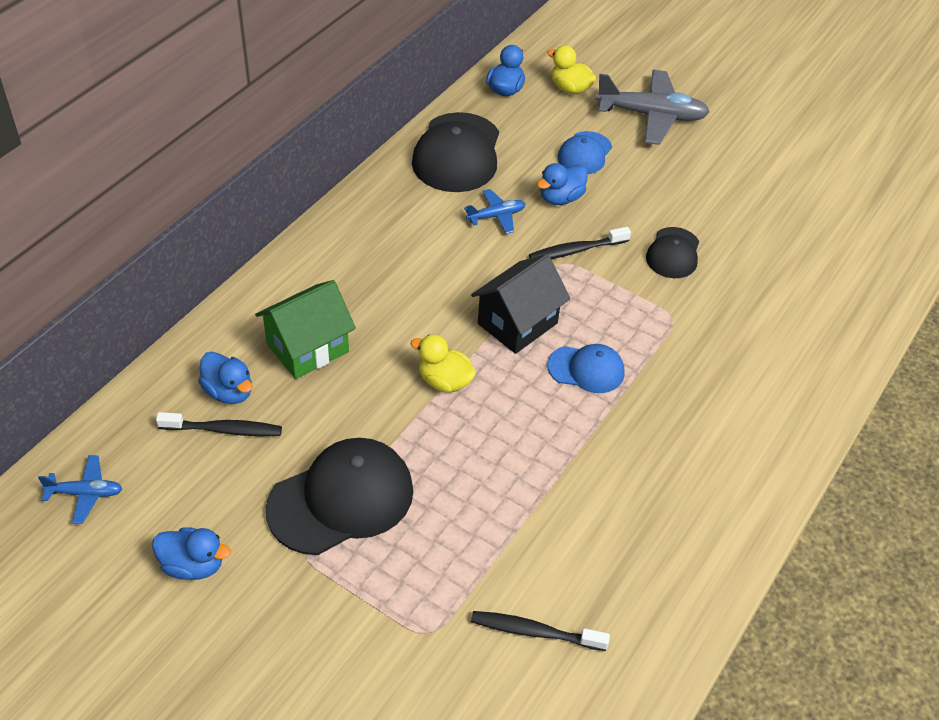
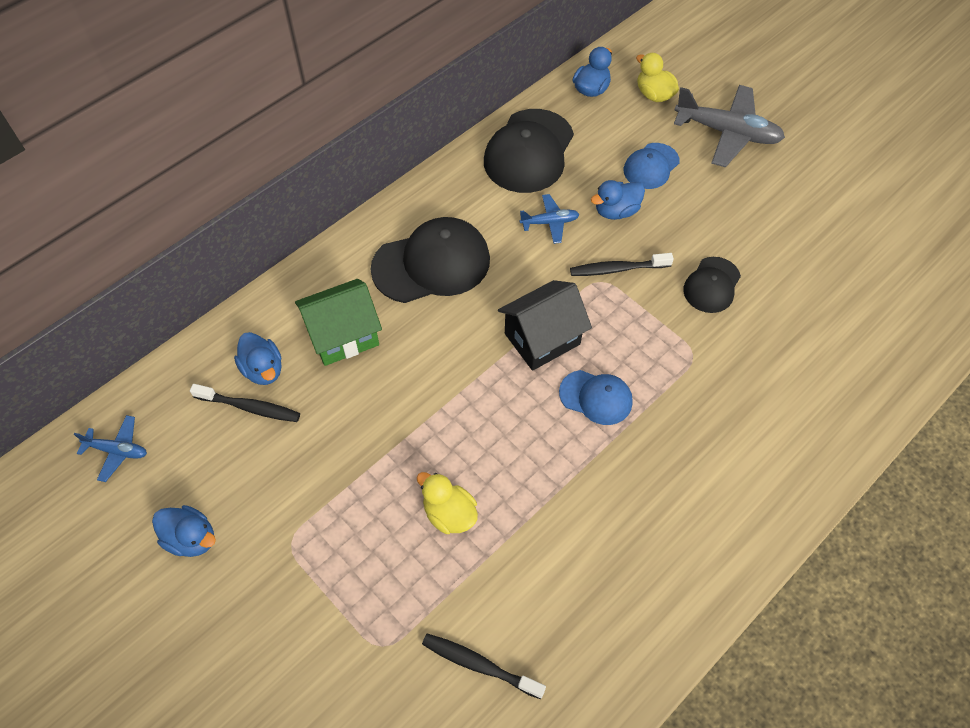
camera: 15 degrees right, 10 degrees up
(341, 499) = (336, 495): black cap -> black cap (431, 264)
(444, 381) = (459, 389): yellow duck -> yellow duck (449, 514)

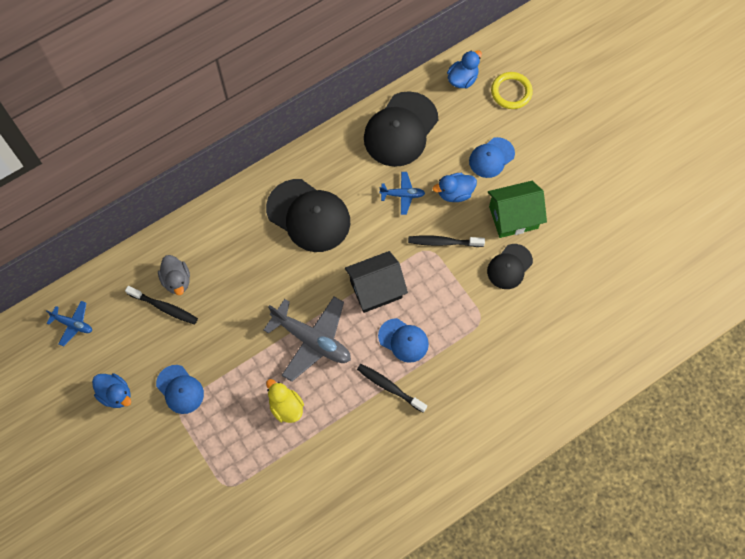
camera: 10 degrees right, 10 degrees up
(263, 369) = (177, 280): blue duck -> grey duck
(288, 515) = (180, 389): none -> blue cap
(343, 335) = (236, 263): green house -> green house (513, 217)
(431, 264) = (308, 216): black cap -> black cap turned 45 degrees clockwise
(479, 664) = (286, 508): black toothbrush -> black toothbrush (389, 387)
(654, 95) = (511, 92): yellow duck -> yellow ring
(727, 133) = (559, 136): grey plane -> grey plane (312, 340)

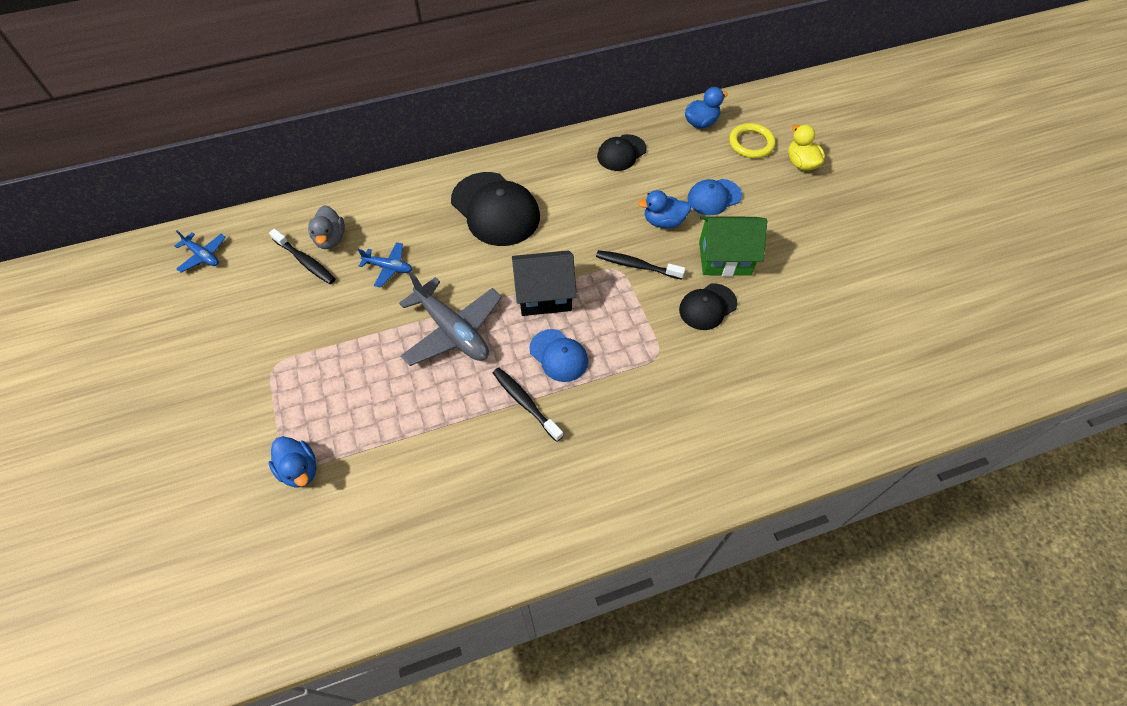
camera: 15 degrees right, 10 degrees down
(115, 394) = (212, 334): blue duck -> blue duck (299, 469)
(180, 389) = (284, 346): blue cap -> none
(286, 407) = (395, 394): yellow duck -> yellow duck (801, 163)
(400, 129) = (621, 153): black cap -> black cap, size x0.57
(402, 195) = (604, 211): blue plane -> blue plane (388, 267)

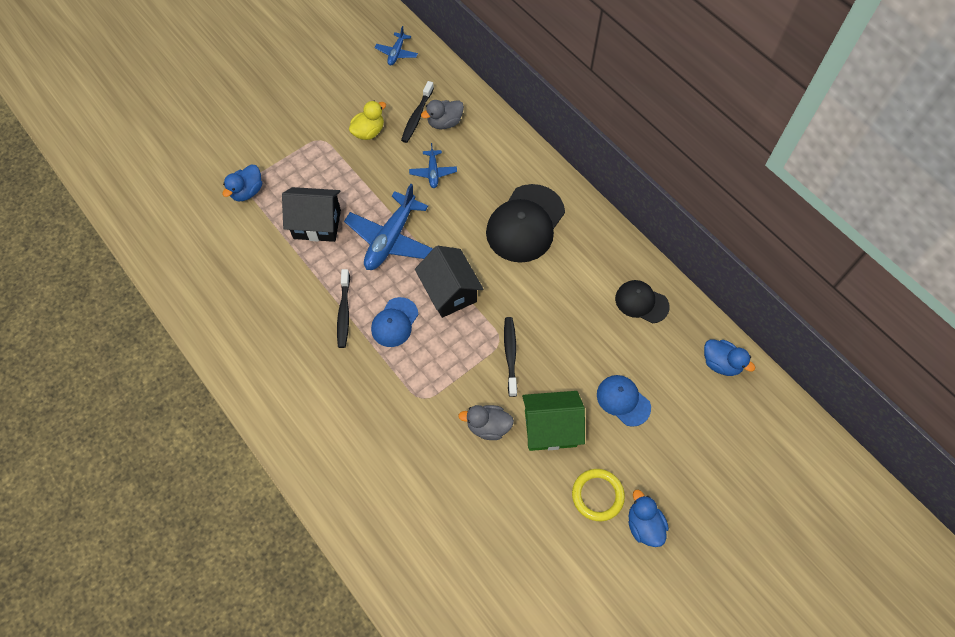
camera: 70 degrees right, 5 degrees up
(392, 400) = (317, 224): none -> black house
(452, 330) = (391, 239): grey plane -> blue plane
(525, 402) = (344, 313): black toothbrush -> black toothbrush turned 150 degrees clockwise
(663, 221) = (572, 363): blue duck -> blue duck (644, 525)
(707, 307) = (488, 426): black cap -> grey duck
(724, 258) = (550, 428): green house -> green house turned 75 degrees counterclockwise
(751, 143) = (715, 419): yellow ring -> yellow ring (597, 495)
(801, 163) = (711, 476): yellow duck -> yellow duck (368, 132)

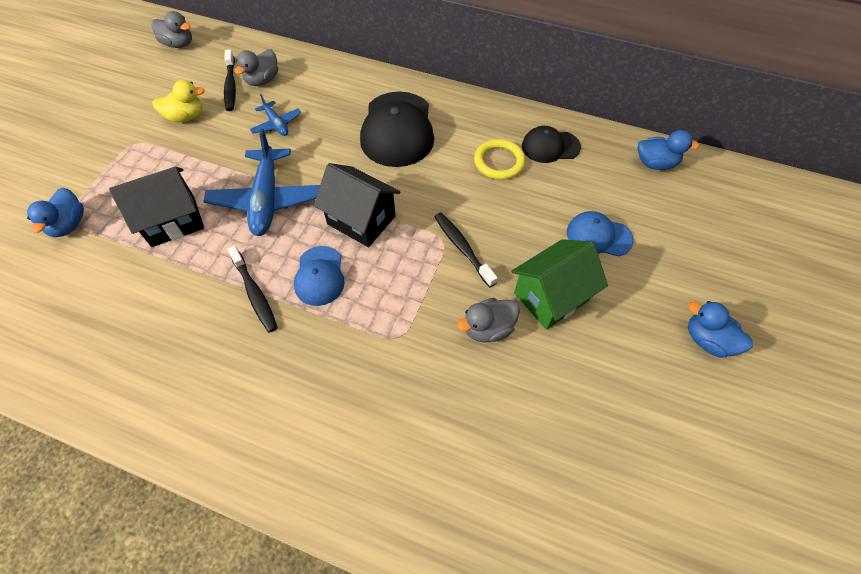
camera: 30 degrees left, 5 degrees down
(368, 132) = (186, 117): yellow duck -> yellow duck turned 60 degrees clockwise
(396, 53) = (178, 44): blue plane -> grey duck
(597, 495) = (643, 336): yellow ring -> yellow ring (499, 162)

